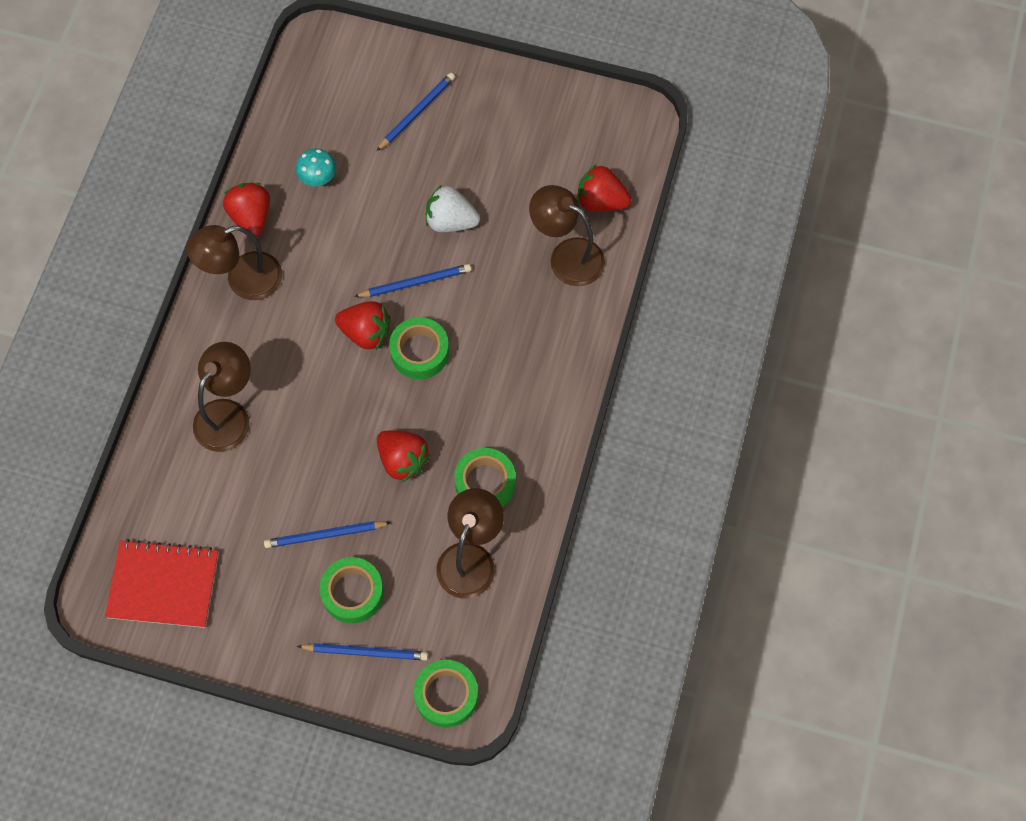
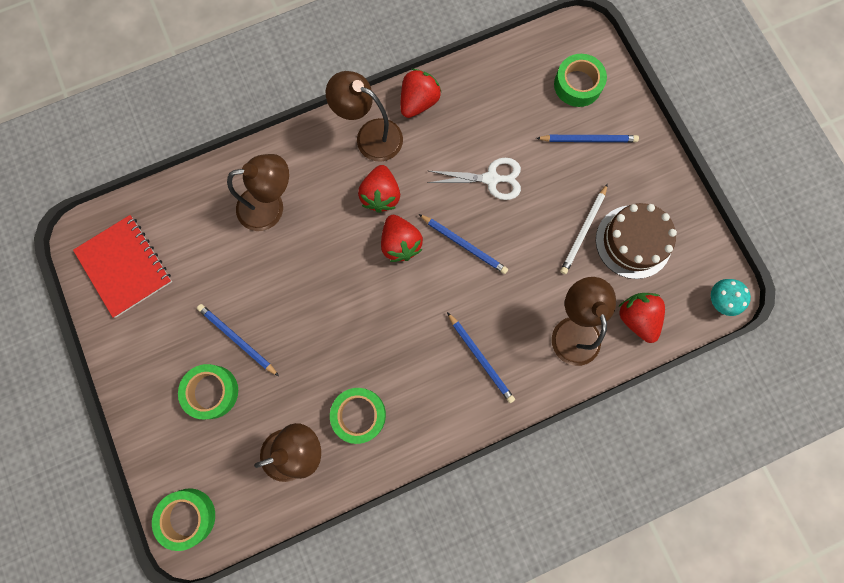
camera: 50 degrees right, 10 degrees up
(318, 178) = (483, 119): turquoise mushroom -> turquoise mushroom (720, 300)
(365, 652) = (177, 435): blue pencil -> blue pencil (480, 358)
(378, 215) = (491, 179): none -> white scissors
(403, 460) = (330, 345): red strawberry -> red strawberry (381, 195)
(419, 352) = (416, 290): green tape -> green tape (577, 84)
(450, 221) = (529, 229): white strawberry -> none
(491, 181) = (583, 231): none -> white pencil
(536, 151) = (633, 241): none -> brown cake

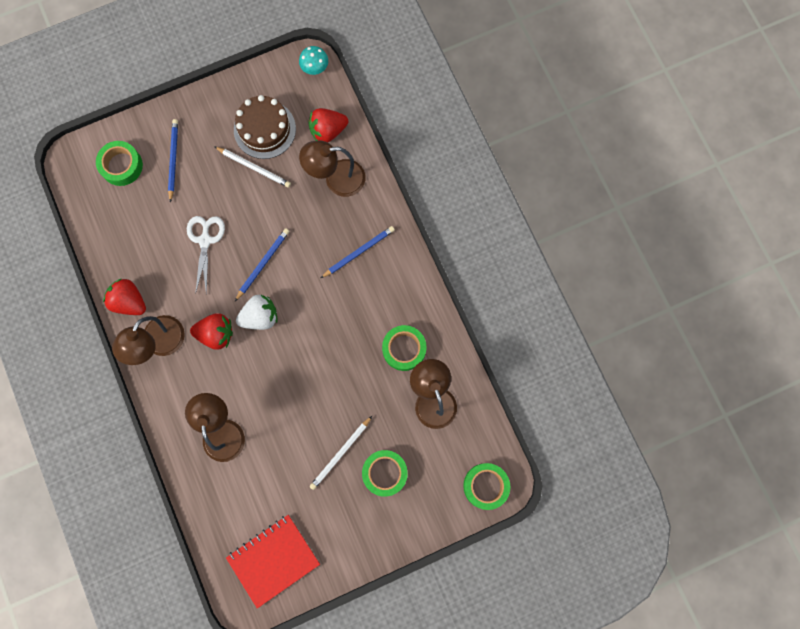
camera: 90 degrees left, 0 degrees up
(237, 339) = (340, 453): blue pencil -> white pencil
(400, 244) = (260, 317): red strawberry -> white strawberry

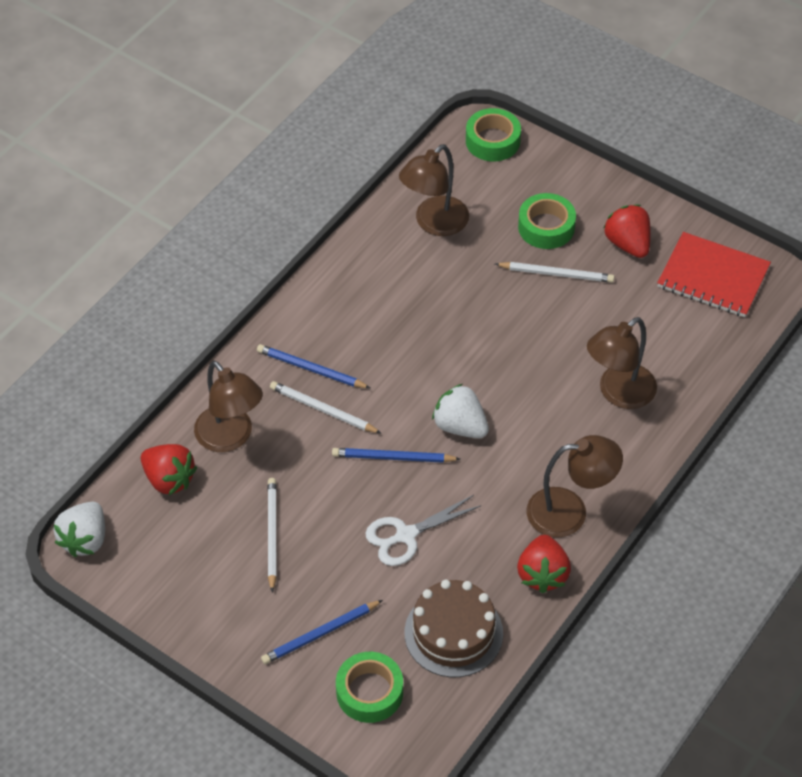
camera: 120 degrees left, 25 degrees down
(216, 334) = (513, 459): red strawberry -> red strawberry (628, 244)
(264, 129) = (210, 551): brown cake -> brown cake (453, 633)
(315, 68) = (85, 540): turquoise mushroom -> white strawberry
(323, 242) = (323, 410): none -> white pencil
(404, 349) = (397, 273): green tape -> none

